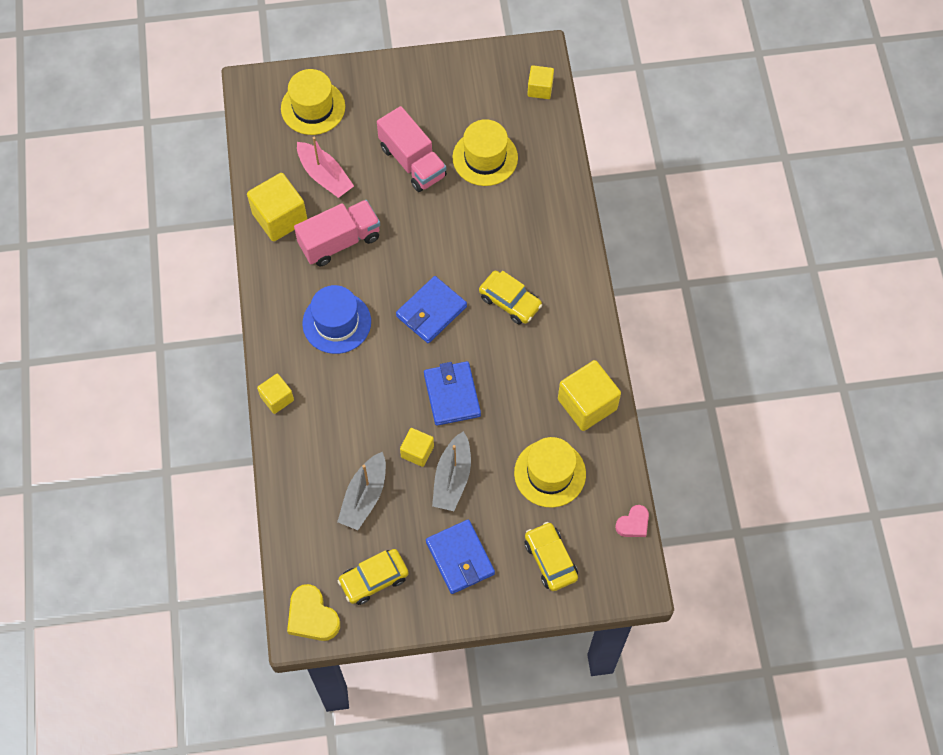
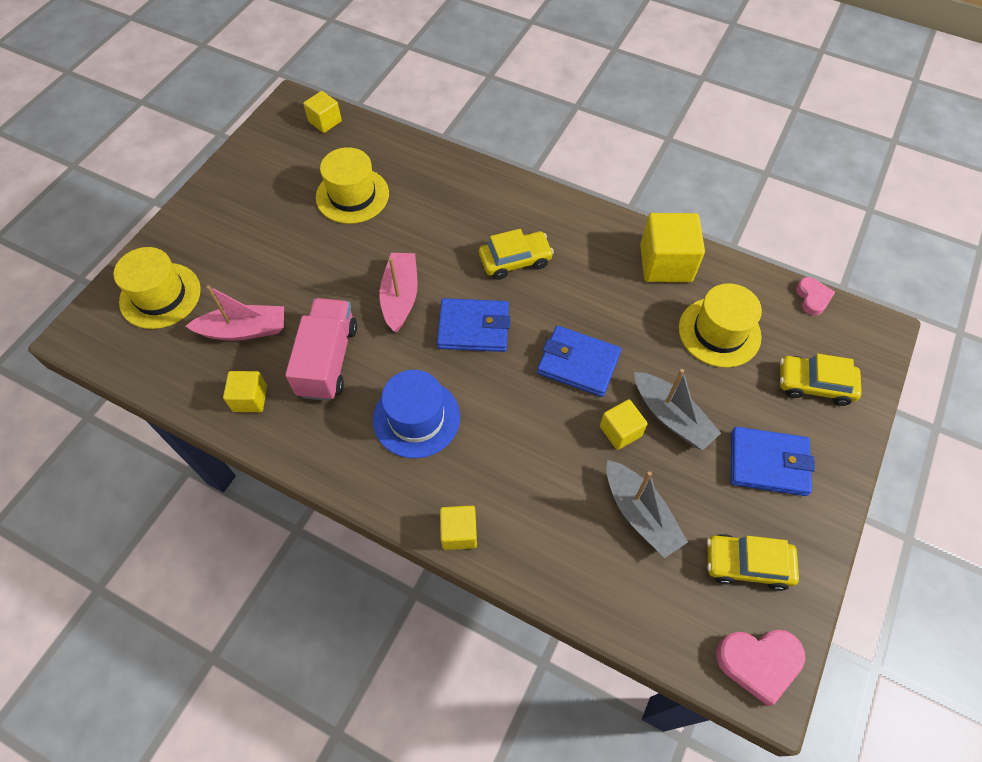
camera: 55 degrees left, 5 degrees down
(280, 217) = (250, 399): yellow cube -> yellow cube, size x0.57
(312, 616) = (758, 662): yellow heart -> pink heart
(374, 579) = (747, 564): yellow car -> yellow car turned 90 degrees clockwise
(412, 162) = (302, 250): pink truck -> none
(422, 249) = (400, 297): none -> pink boat
(431, 311) = (473, 328): blue wallet -> blue wallet turned 75 degrees counterclockwise

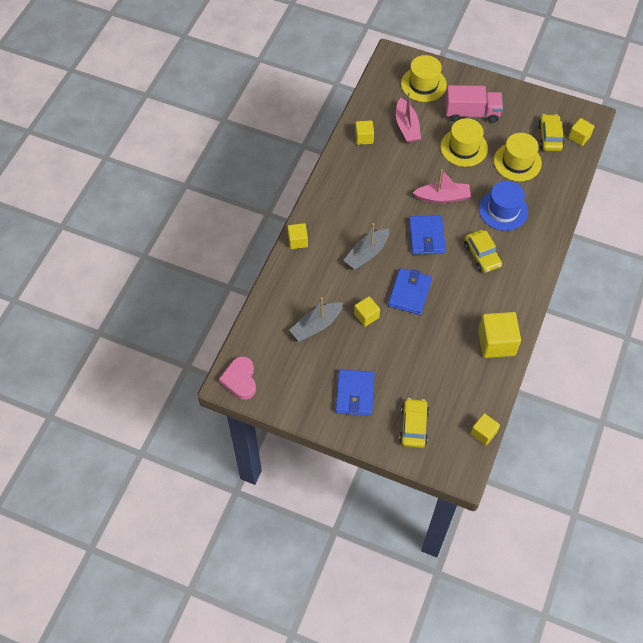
camera: 85 degrees right, 0 degrees up
(328, 360) = (393, 168): pink truck -> pink truck (471, 113)
(416, 418) = (362, 215): blue hat -> blue hat (503, 210)
(671, 417) = (379, 343): grey boat -> grey boat (366, 254)
(719, 332) = (445, 372): yellow hat -> yellow hat (463, 147)
(747, 564) = (292, 378): yellow car -> yellow car (549, 137)
(812, 298) = (483, 433): pink heart -> yellow cube

